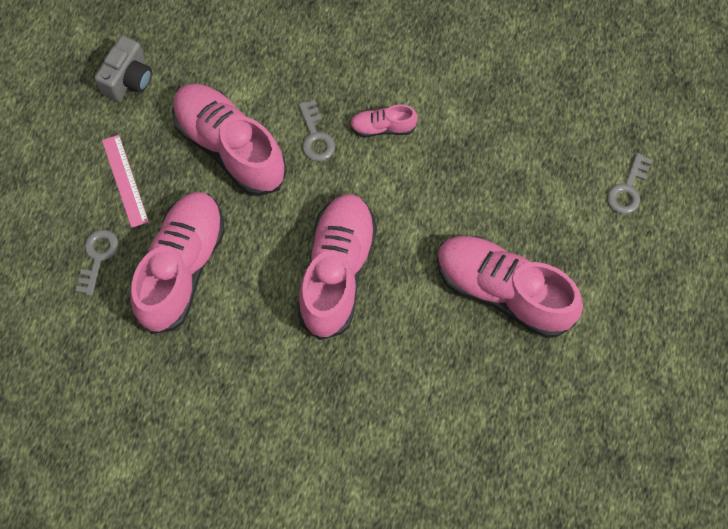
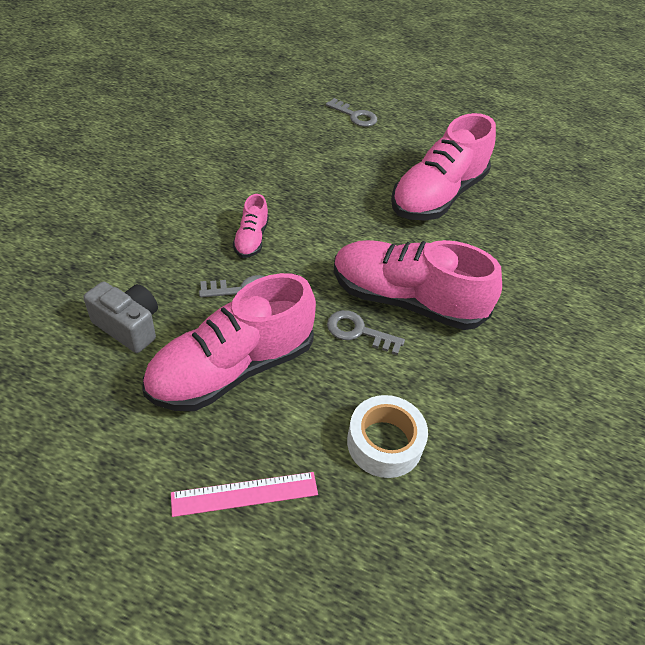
camera: 85 degrees left, 20 degrees down
(97, 257) = (354, 545): grey key -> grey key (358, 332)
(128, 79) = (86, 469): grey camera -> grey camera (129, 326)
(182, 268) = (384, 443): pink shoe -> white tape

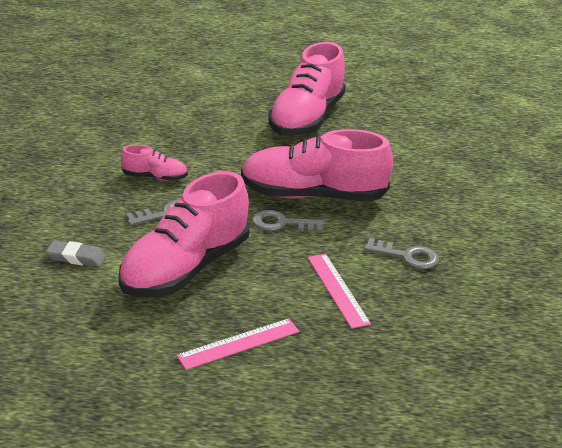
camera: 15 degrees left, 15 degrees down
(129, 326) = (76, 257): grey camera -> grey eraser
(251, 239) = (155, 177): pink shoe -> pink shoe turned 75 degrees counterclockwise
(355, 116) = (204, 71): grey key -> grey key (407, 256)
(384, 443) = (337, 289): white tape -> pink ruler

